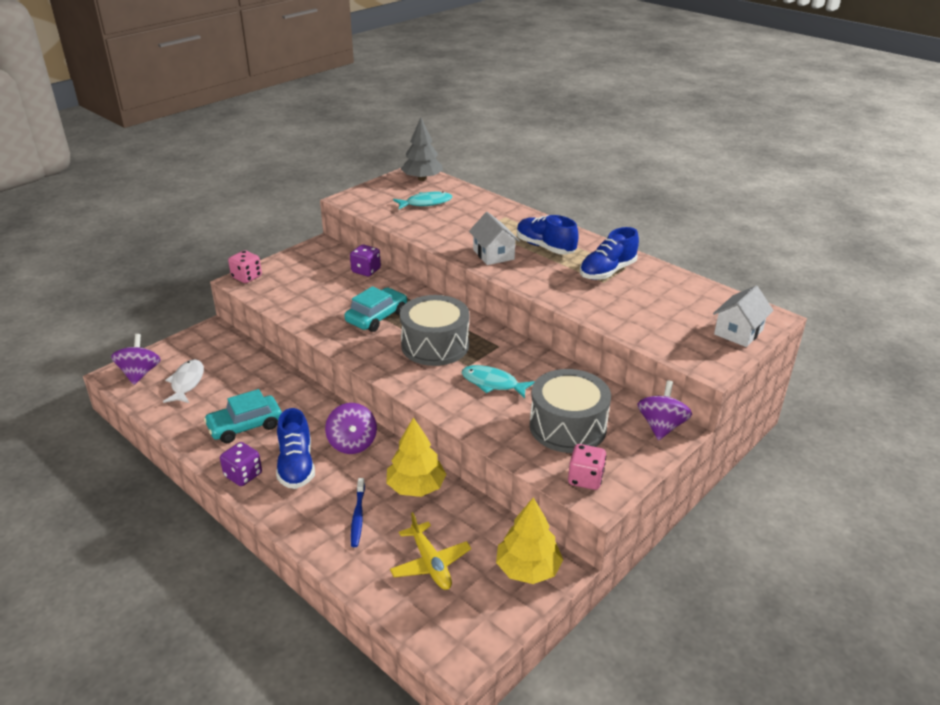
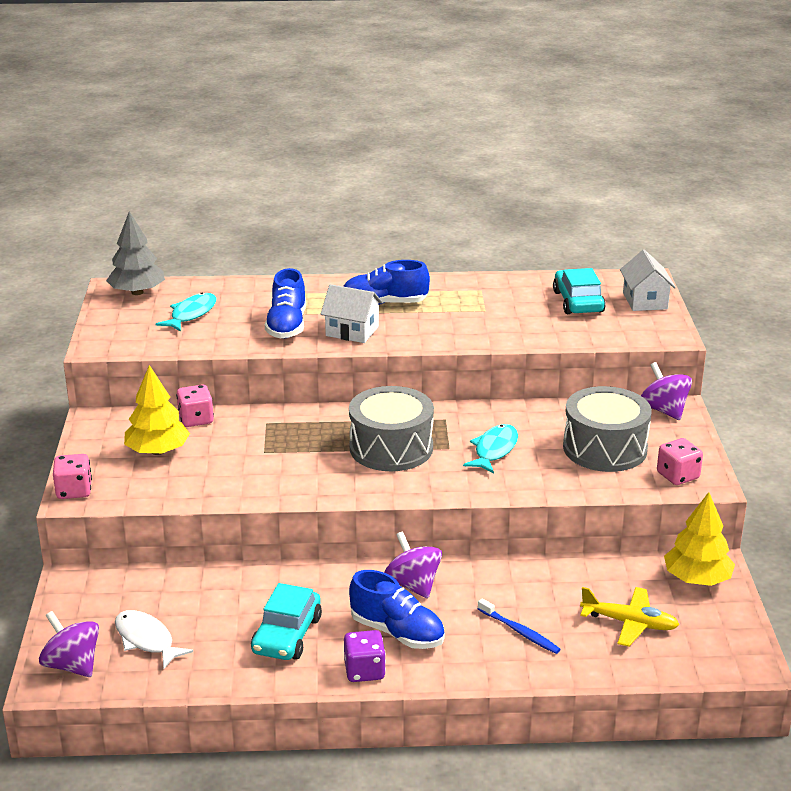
camera: 45 degrees left, 5 degrees down
(352, 443) = (413, 585): purple spinning top -> purple spinning top turned 150 degrees counterclockwise
(366, 270) = (196, 419): purple dice -> pink dice
(377, 317) = (291, 454): turquoise car -> turquoise car (578, 302)
(416, 487) = (524, 581): yellow tree -> yellow tree (157, 451)
(492, 383) = (494, 450): turquoise fish -> turquoise fish turned 135 degrees clockwise
(607, 271) = (473, 300): blue shoe -> blue shoe (287, 326)

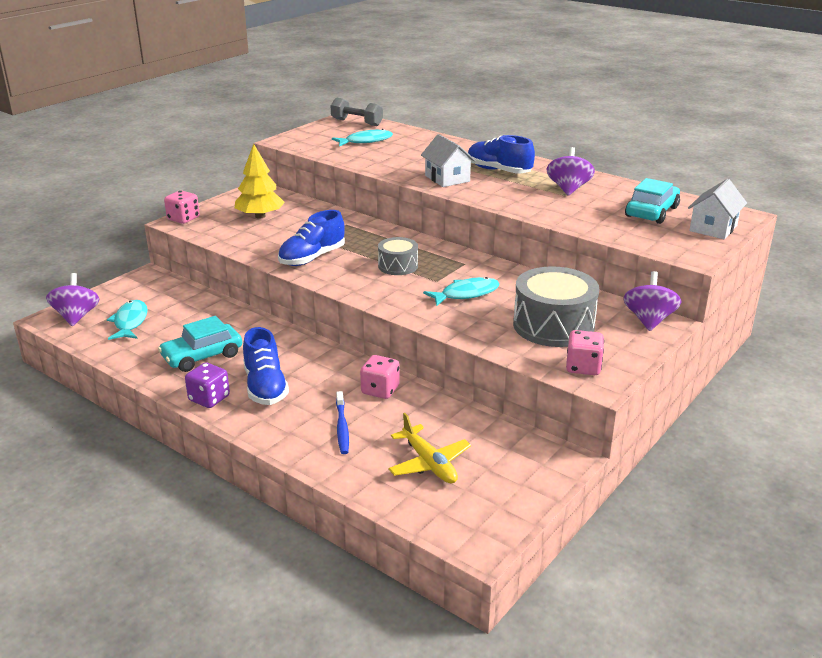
camera: 40 degrees right, 0 degrees up
(137, 292) = (357, 122): grey tree -> grey dumbbell
(146, 640) = (130, 322): white fish -> turquoise fish
(196, 419) = (310, 208): pink dice -> pink dice (380, 390)
(287, 326) = (411, 163): blue shoe -> blue shoe (312, 258)
(391, 448) = (398, 266): grey drum -> grey drum, size x0.56
(413, 585) = (322, 365): purple spinning top -> purple spinning top (568, 189)
(697, 579) = (533, 461): yellow tree -> none

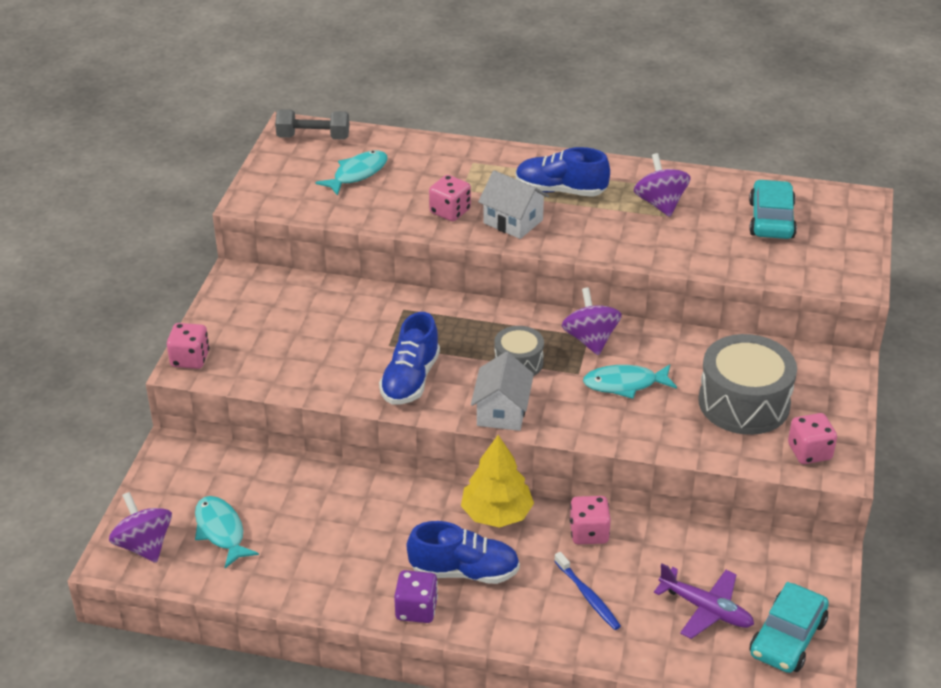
camera: 25 degrees left, 10 degrees up
(202, 356) = (355, 553): turquoise car -> turquoise car (787, 638)
(260, 216) = (285, 326): yellow tree -> yellow tree (496, 514)
(265, 387) = (464, 572): blue shoe -> blue shoe turned 45 degrees counterclockwise
(408, 167) = (450, 211): none -> pink dice
(429, 463) = (706, 609): yellow plane -> purple plane
(466, 294) = (624, 384): turquoise fish -> turquoise fish turned 135 degrees counterclockwise
(649, 320) = (829, 365): purple spinning top -> purple spinning top (590, 339)
(713, 228) = (847, 230): white house -> white house (502, 411)

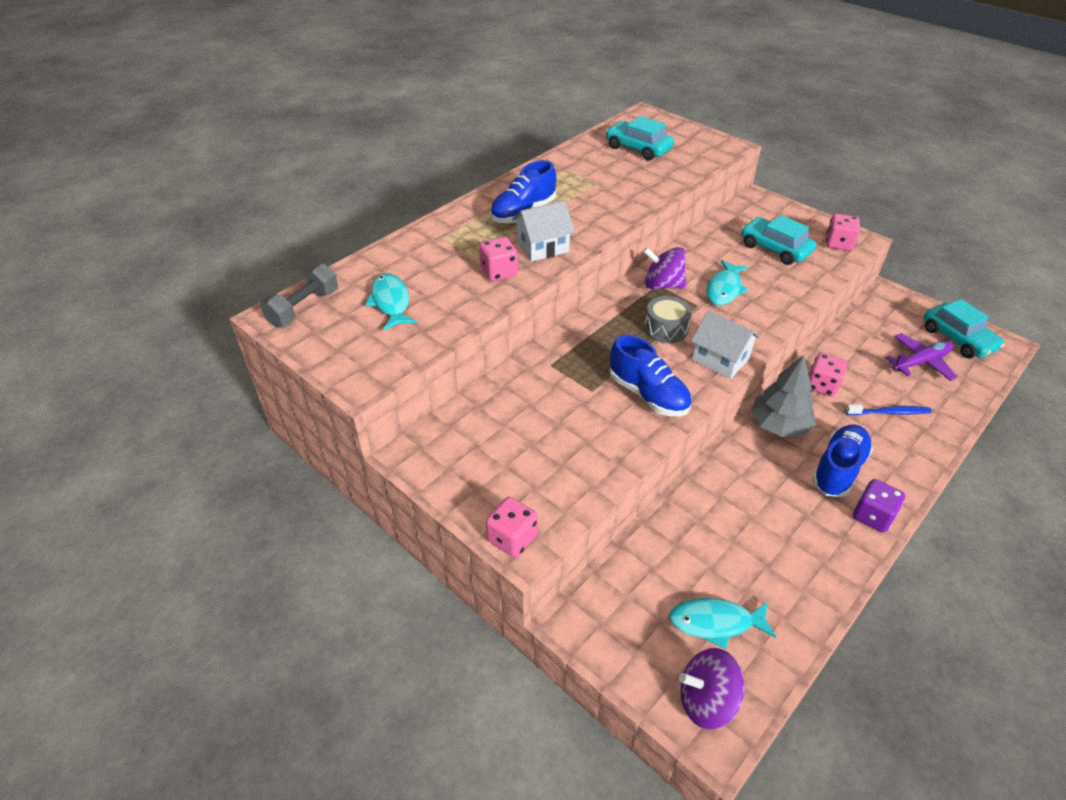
camera: 60 degrees left, 5 degrees up
(496, 514) = (779, 425): yellow tree -> grey tree
(660, 204) = (581, 180): purple spinning top -> none
(744, 403) = (775, 249): grey drum -> turquoise car

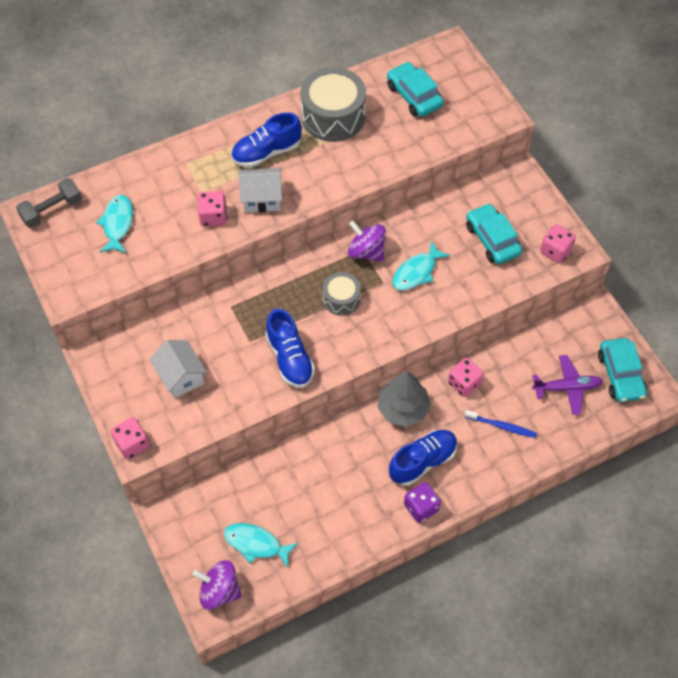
camera: 20 degrees right, 15 degrees up
(572, 175) = (333, 116): none -> grey drum
(720, 359) = (367, 343): white house -> white house (181, 376)

